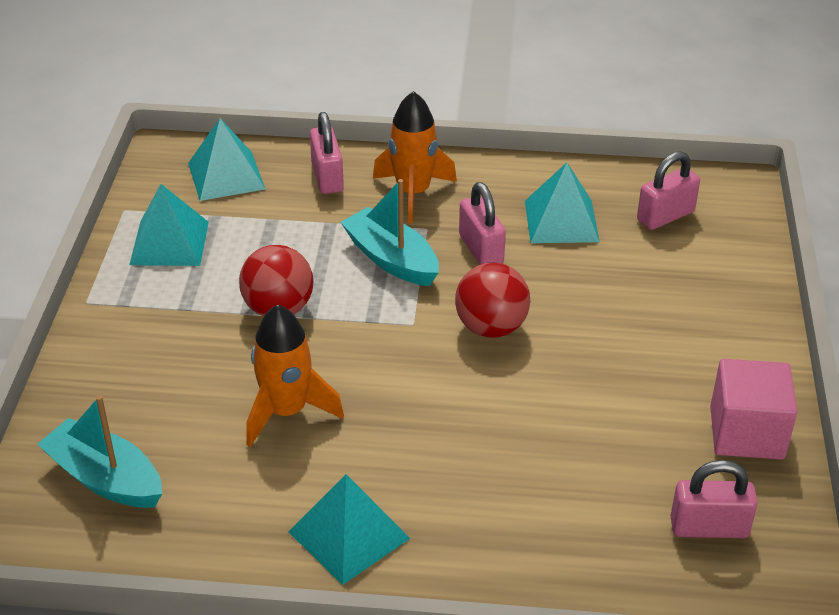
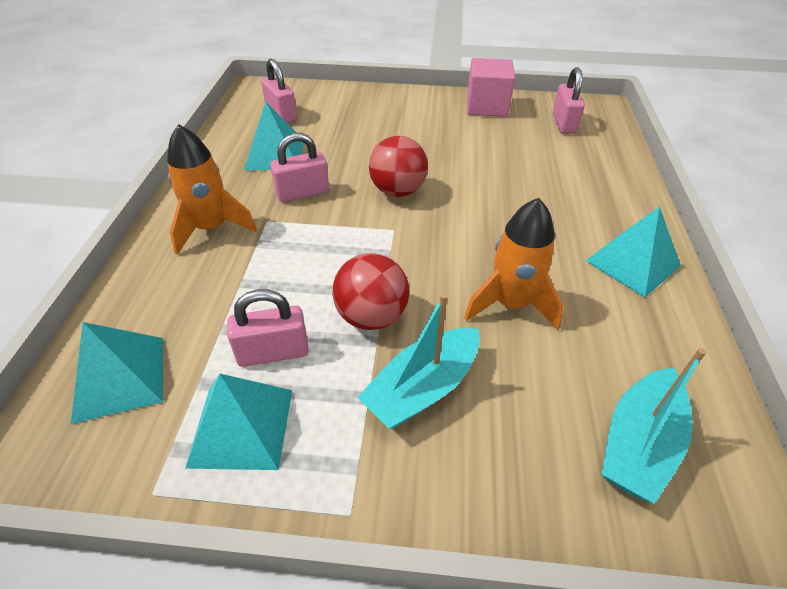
camera: 90 degrees left, 5 degrees up
(327, 177) = (162, 287): pink padlock -> pink padlock (273, 352)
(391, 259) = (306, 242): turquoise boat -> turquoise boat (422, 388)

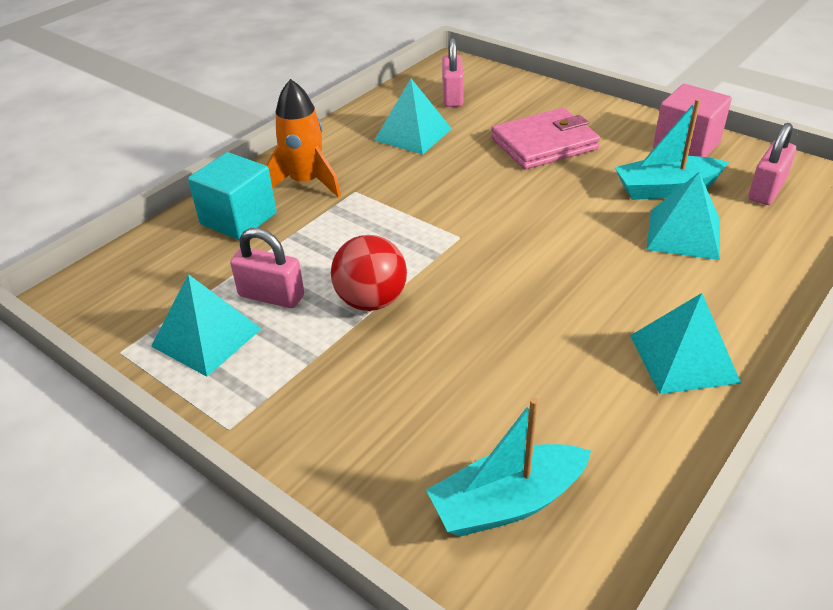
camera: 35 degrees right, 5 degrees down
(119, 378) = (157, 269): turquoise pyramid -> turquoise pyramid (683, 234)
(170, 288) = (238, 219): none -> turquoise cube
(302, 193) = (407, 177): pink padlock -> none
(389, 133) = (544, 144): none -> pink wallet
(397, 191) = (498, 203): red ball -> none
(422, 388) = (361, 372): turquoise boat -> turquoise boat (666, 189)
(511, 304) = (507, 342): orange rocket -> none

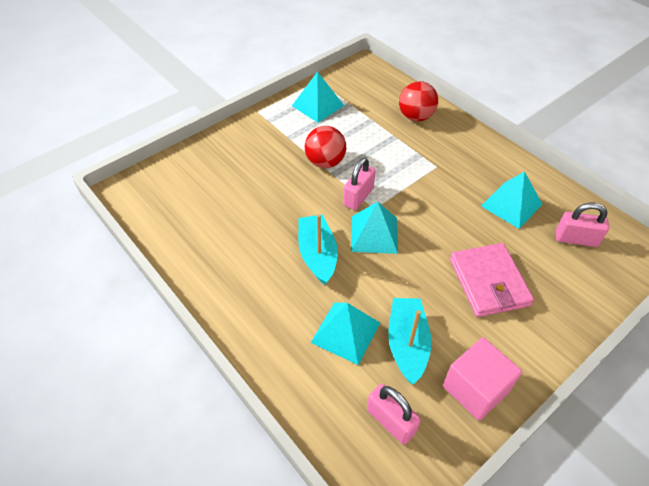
camera: 100 degrees right, 10 degrees up
(238, 219) = (416, 117): turquoise cube -> red ball
(271, 296) = (341, 126): pink padlock -> pink padlock (358, 197)
(306, 182) = (451, 145): orange rocket -> none
(507, 502) = (177, 189): turquoise boat -> turquoise boat (317, 255)
(683, 358) = (230, 284): turquoise pyramid -> turquoise pyramid (374, 234)

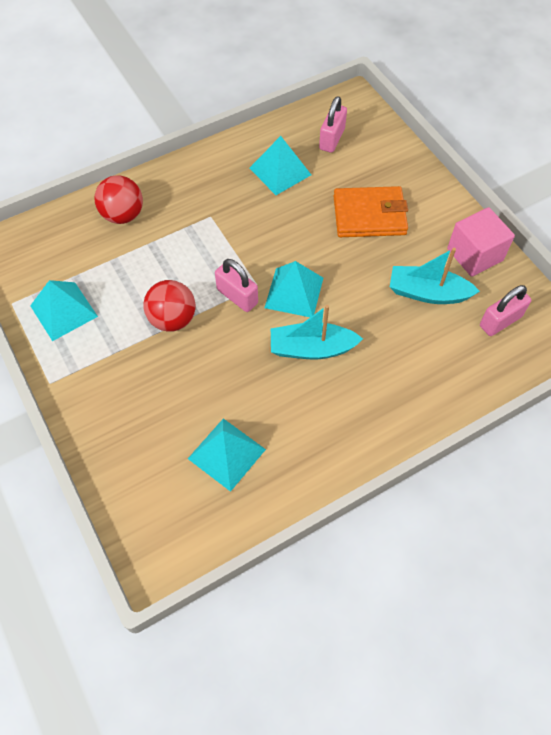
camera: 80 degrees left, 10 degrees up
(346, 332) = (410, 339): turquoise pyramid -> turquoise pyramid (226, 453)
(489, 282) = (369, 215): pink wallet -> orange wallet

